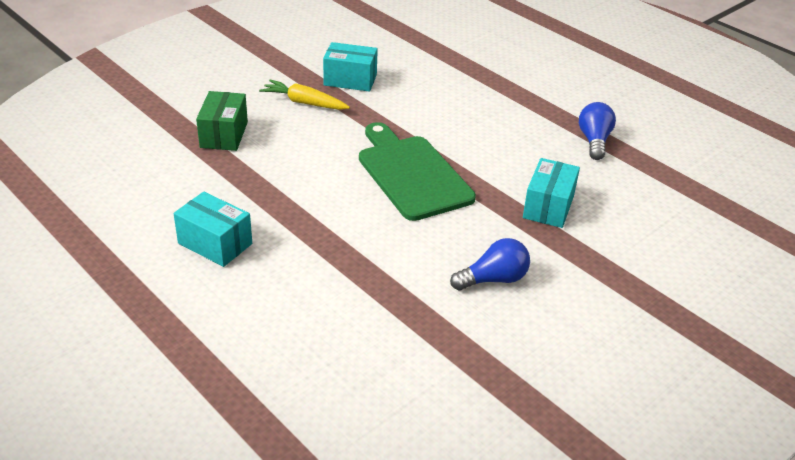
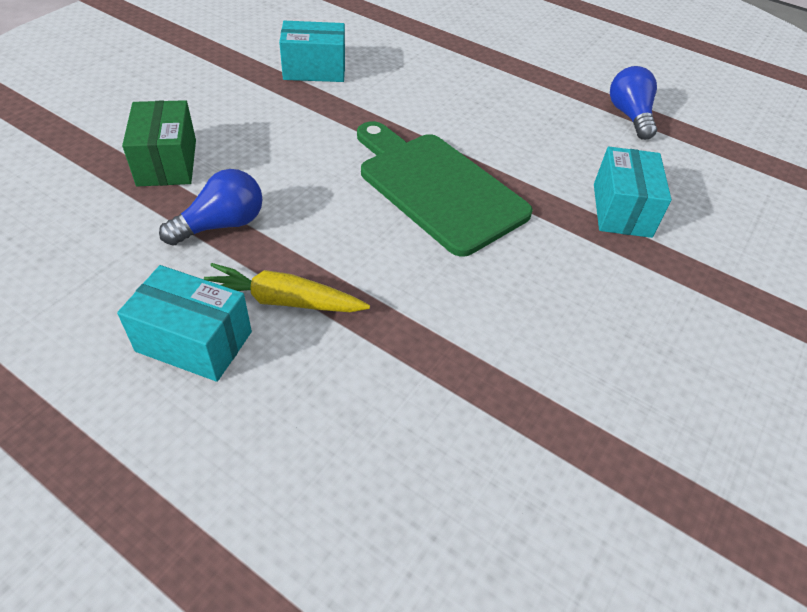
camera: 15 degrees left, 10 degrees up
(304, 103) = (265, 105): yellow carrot -> yellow carrot (283, 301)
(493, 279) = (606, 331): blue light bulb -> blue light bulb (222, 225)

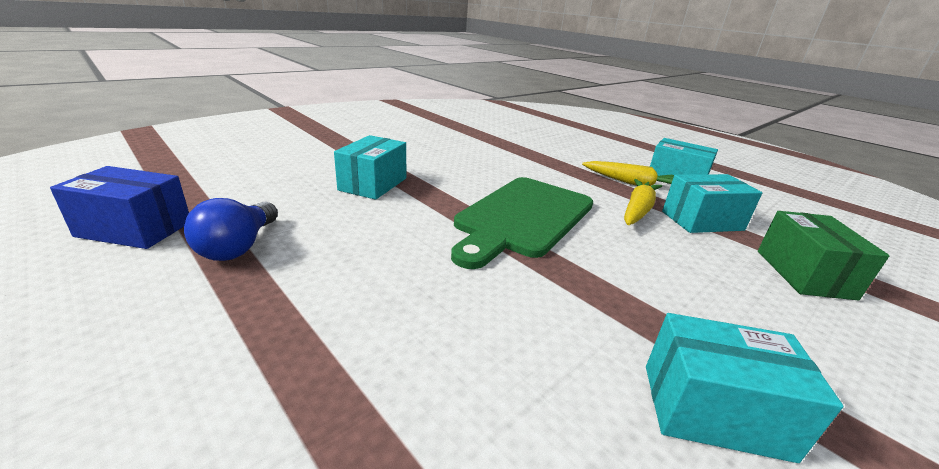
camera: 165 degrees left, 20 degrees down
(222, 225) = (702, 221): blue light bulb -> turquoise box
(300, 229) = (637, 210): none -> yellow carrot
(437, 187) = (522, 217): green cutting board -> green cutting board turned 60 degrees clockwise
(713, 118) = (135, 229): none -> blue box

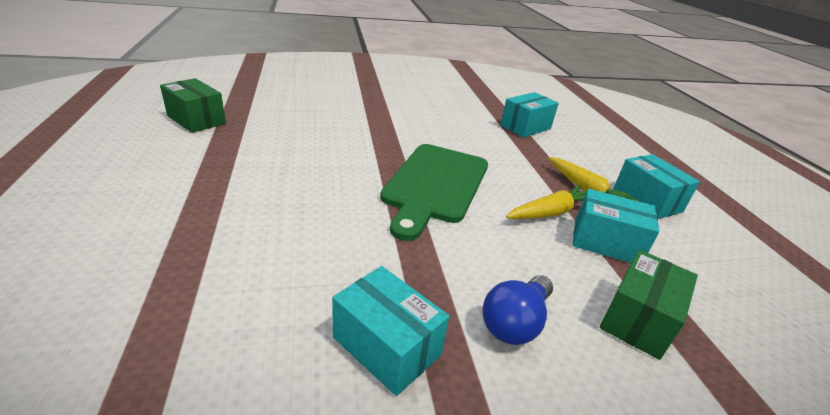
camera: 30 degrees right, 5 degrees up
(135, 229) = (196, 120): blue box -> green box
(239, 247) = (234, 146): blue light bulb -> blue light bulb (515, 322)
(373, 184) = (356, 128): turquoise box -> turquoise box (525, 127)
(522, 217) = (435, 185): green cutting board -> green cutting board turned 45 degrees counterclockwise

